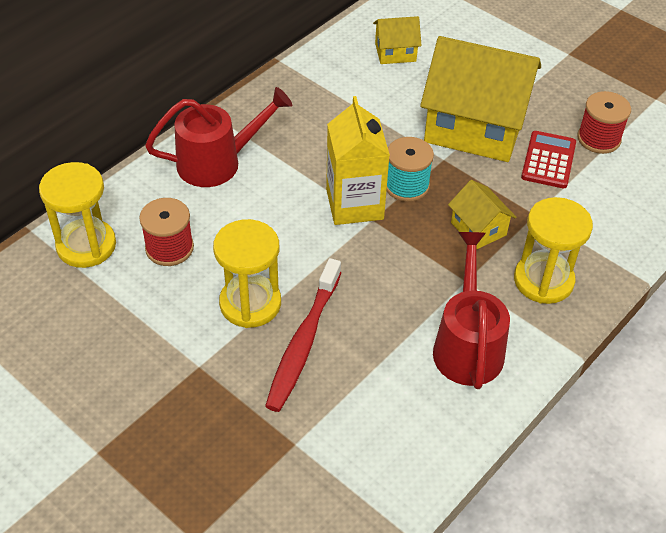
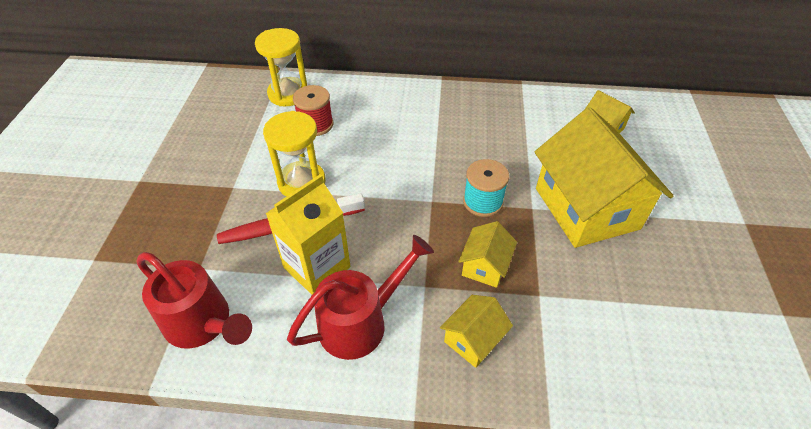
camera: 55 degrees right, 0 degrees up
(218, 162) = (405, 106): red watering can -> red watering can (204, 324)
(354, 204) = (436, 184): yellow carton -> yellow carton (317, 267)
(543, 280) = (473, 339): yellow hourglass -> yellow house
(548, 160) = (608, 273): red calculator -> none
(598, 139) = (676, 296): red spool -> none

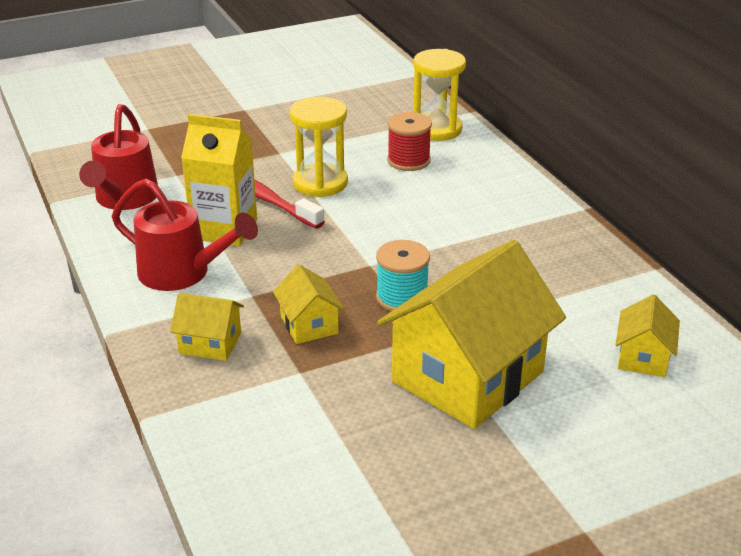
camera: 60 degrees right, 15 degrees down
(485, 266) = (309, 325): yellow house -> yellow house turned 75 degrees clockwise

